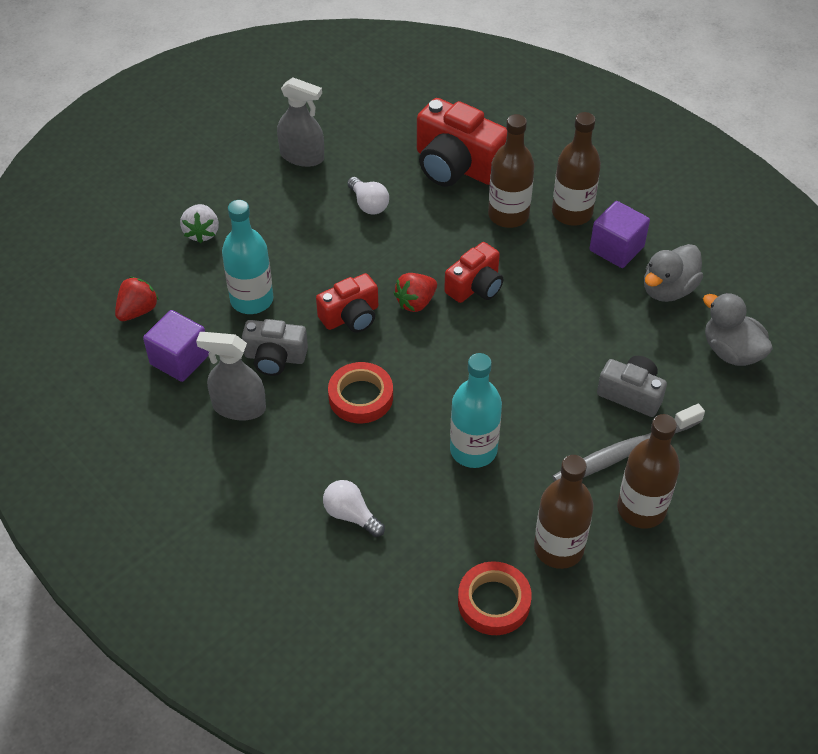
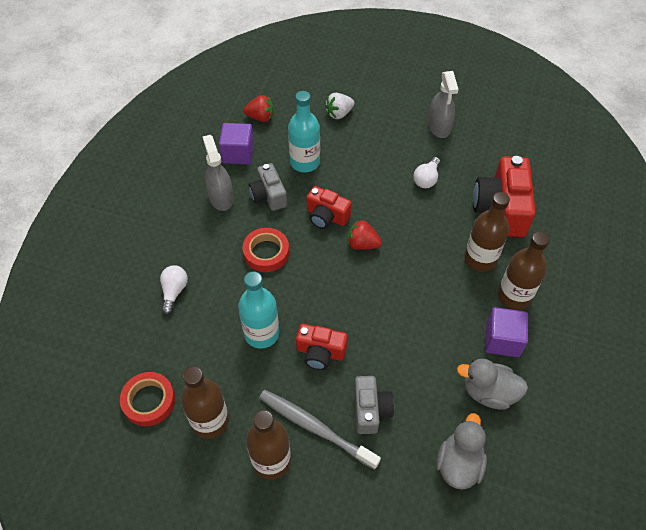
camera: 60 degrees right, 5 degrees up
(475, 286) = (400, 270): red camera -> red camera (320, 352)

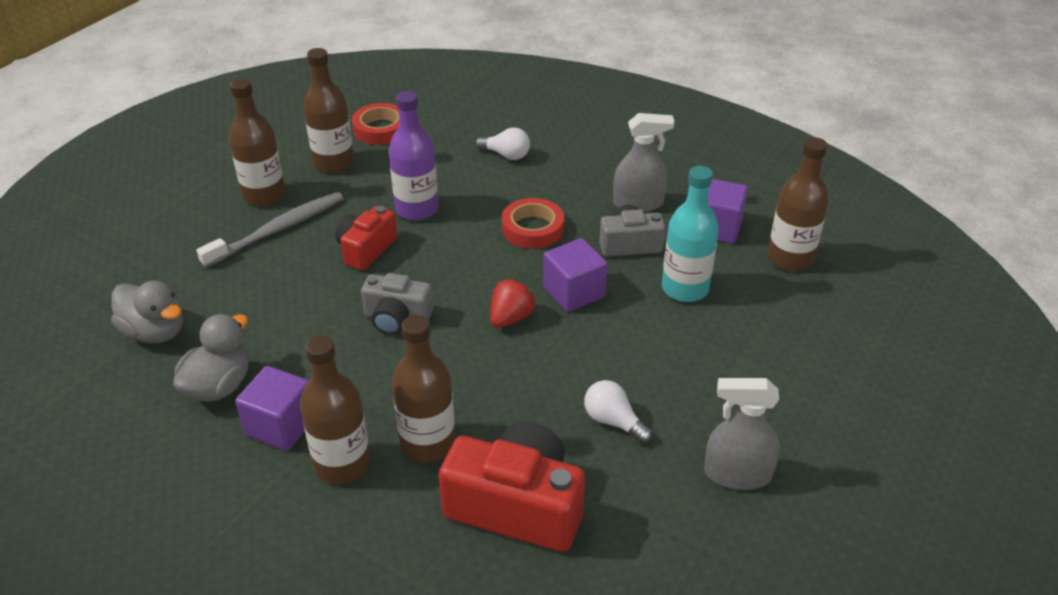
camera: 105 degrees right, 15 degrees down
(260, 117) = (790, 258): red strawberry -> brown bottle
(261, 334) = (417, 209): turquoise bottle -> purple bottle
(326, 216) = (574, 292): red camera -> purple cube
(339, 113) = (788, 346): white strawberry -> none
(370, 410) = (269, 275): grey camera -> grey camera (397, 318)

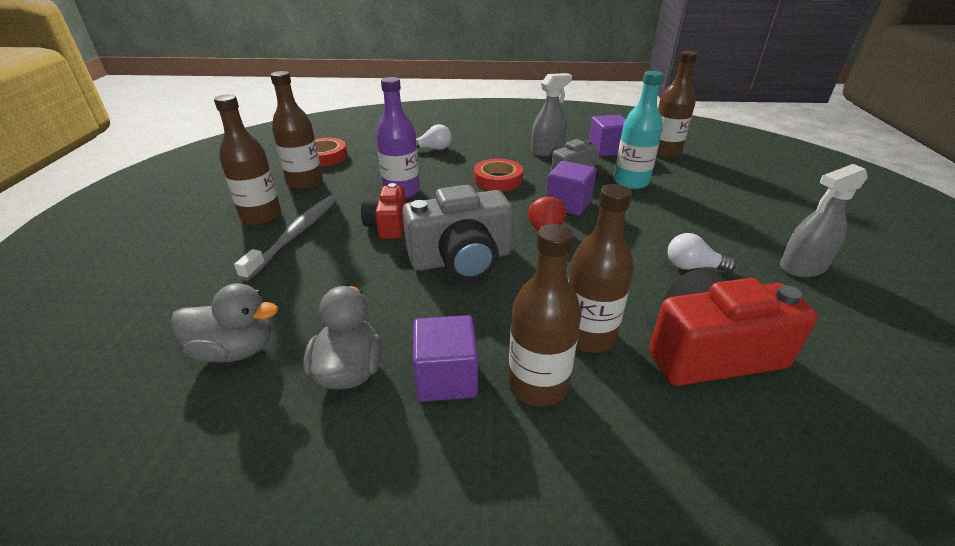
camera: 30 degrees left, 5 degrees down
(397, 318) = (461, 259): grey camera -> grey camera, size x1.68

